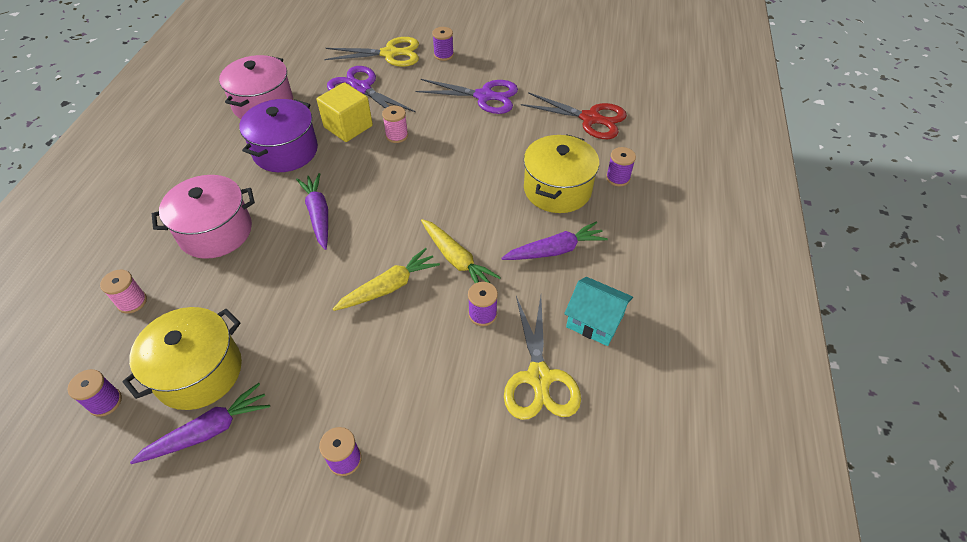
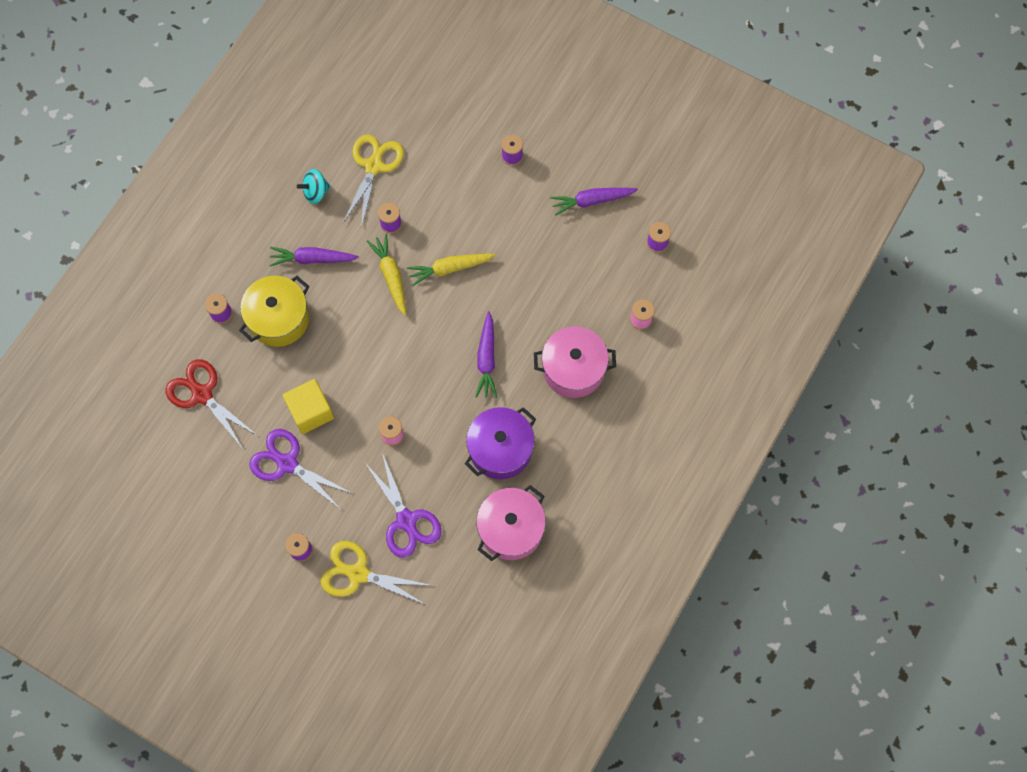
camera: 160 degrees left, 20 degrees up
(199, 372) = (595, 244): yellow pot -> none
(348, 126) = (434, 464): yellow cube -> yellow cube (311, 411)
(594, 321) = (316, 192): turquoise house -> turquoise spinning top

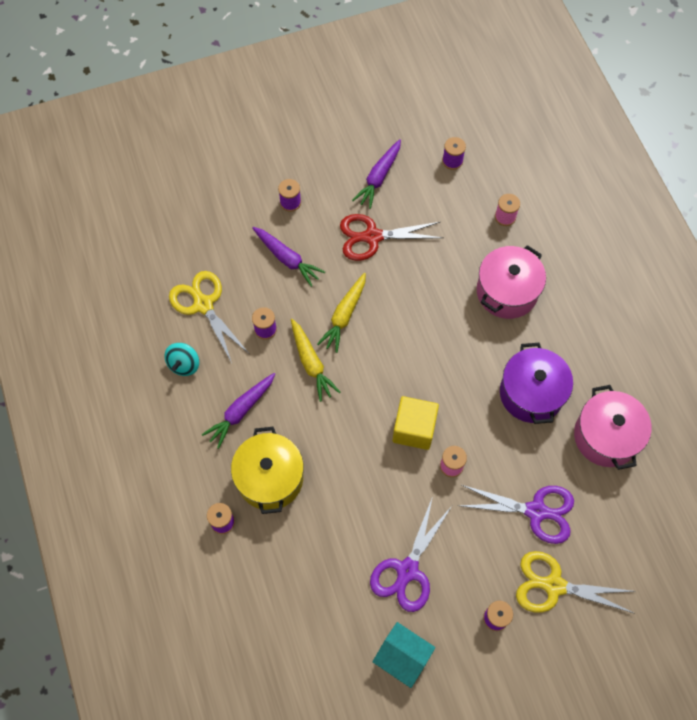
camera: 50 degrees left, 5 degrees down
(202, 394) = (283, 595): red scissors -> red scissors (372, 237)
(222, 507) = (402, 657): none -> turquoise house
(287, 464) = (407, 570): purple scissors -> purple scissors turned 45 degrees counterclockwise
(311, 411) = (376, 515): yellow cube -> yellow cube (414, 429)
(358, 574) = (554, 586): yellow scissors -> yellow scissors turned 45 degrees clockwise
(391, 276) = (311, 363): yellow carrot -> yellow carrot turned 135 degrees counterclockwise
(487, 359) = (445, 346): purple carrot -> purple carrot (287, 259)

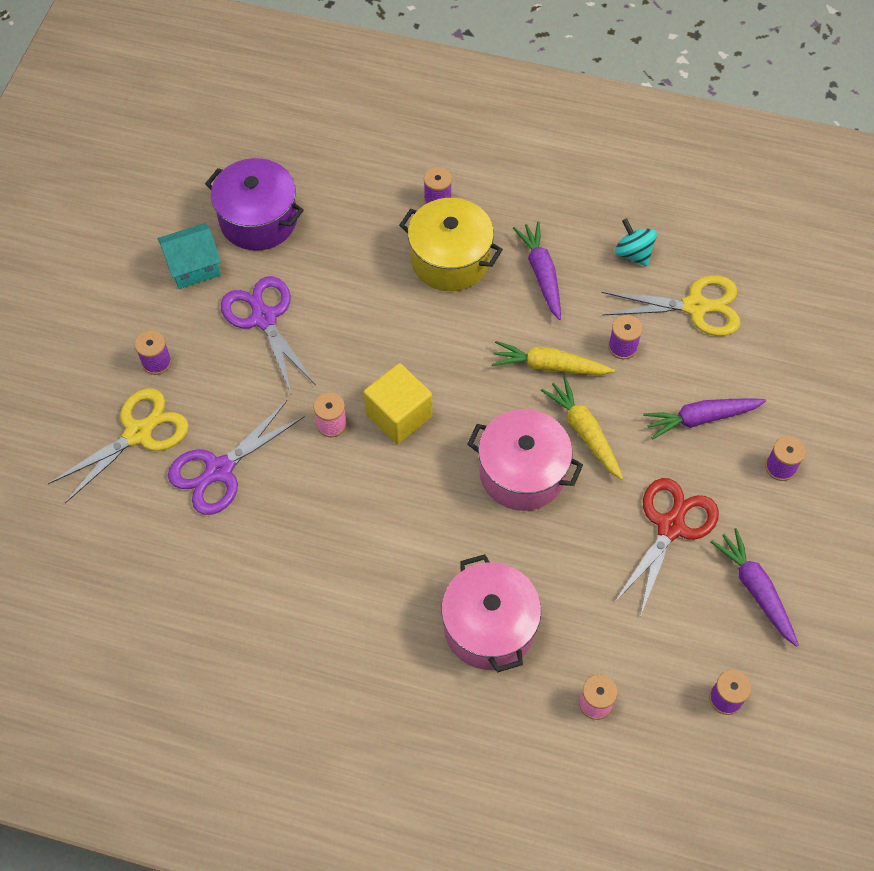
camera: 125 degrees right, 5 degrees down
(531, 393) = (345, 560): purple pot -> purple pot (258, 220)
(606, 436) = (235, 601): pink pot -> pink pot (522, 473)

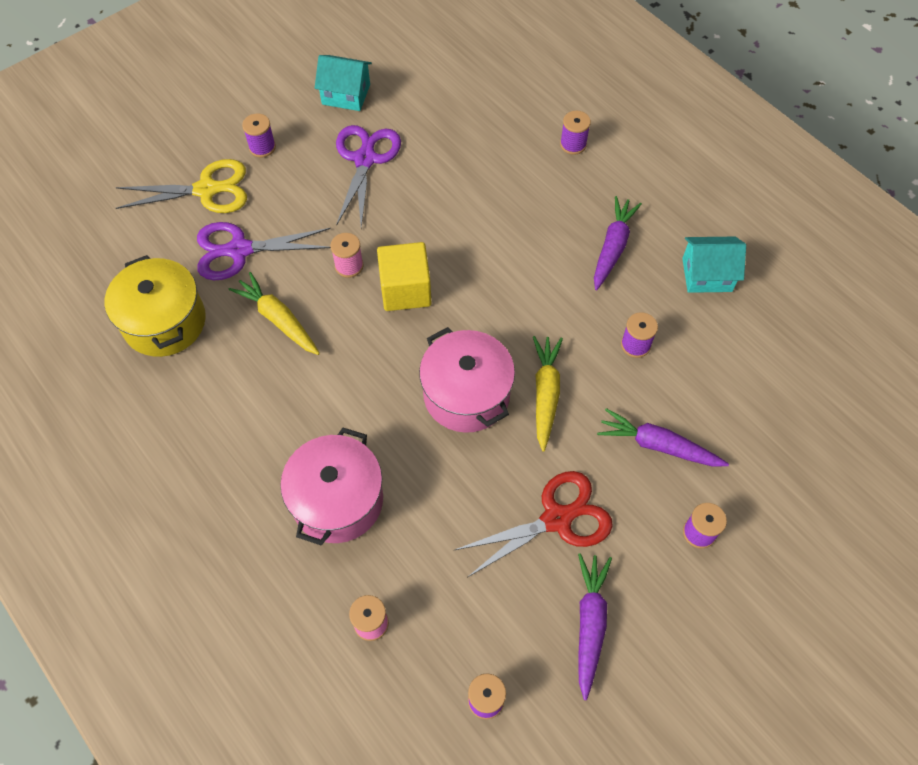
camera: 35 degrees right, 0 degrees up
(258, 220) = (421, 86): purple pot -> none
(450, 259) = (545, 195): yellow pot -> yellow pot (165, 322)
(549, 366) = (559, 323): yellow carrot -> yellow carrot (278, 319)
(633, 253) = (707, 275): turquoise spinning top -> turquoise house
(695, 306) = (728, 349): yellow scissors -> none

